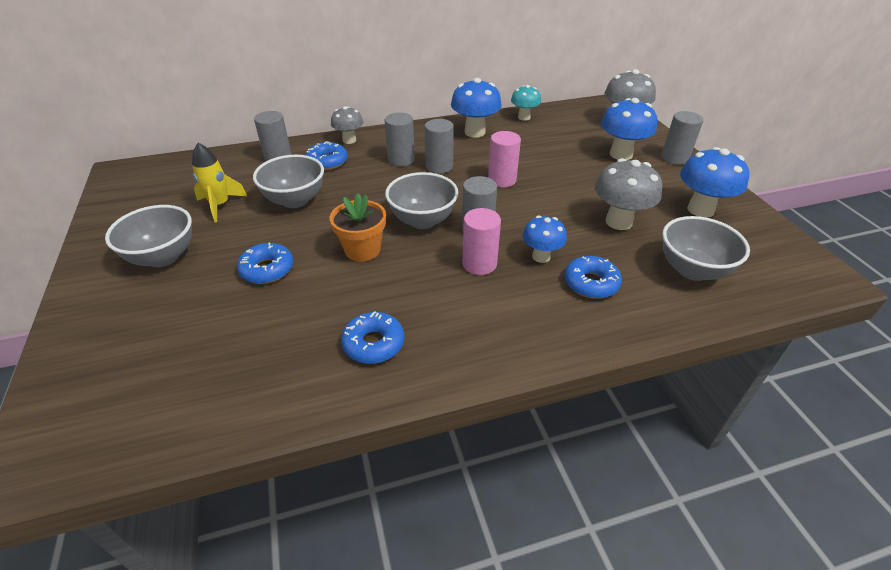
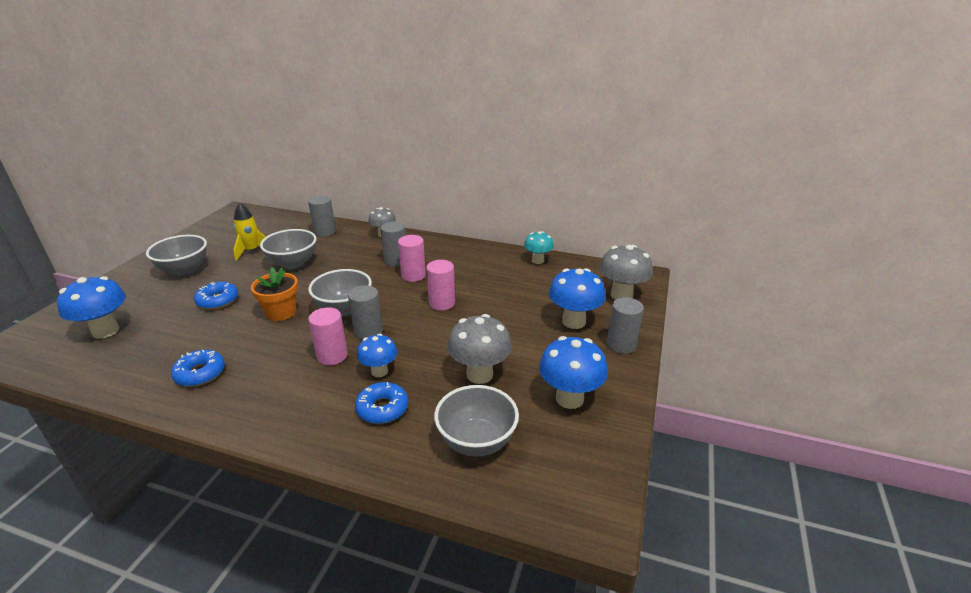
camera: 35 degrees right, 10 degrees down
(327, 162) = (348, 245): blue donut -> none
(439, 166) = (413, 275): grey cylinder -> pink cylinder
(475, 132) = (479, 259): blue mushroom -> blue mushroom (105, 331)

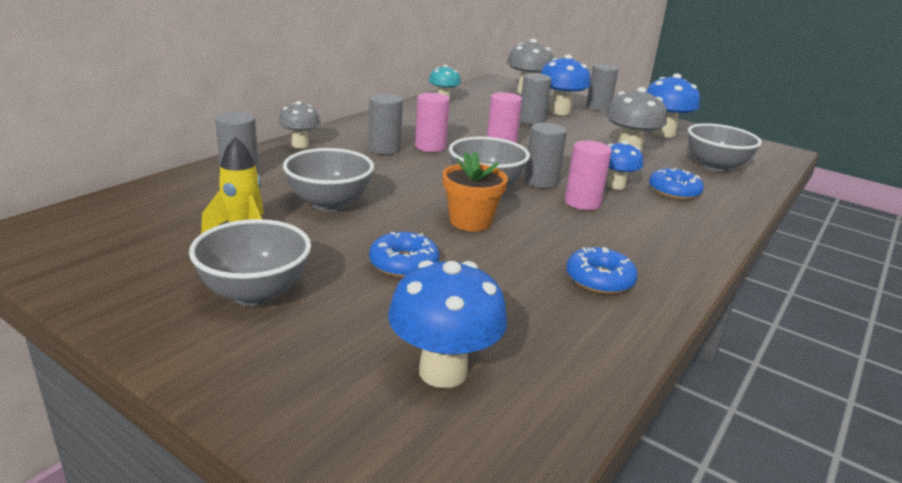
camera: 75 degrees left, 5 degrees down
(525, 309) = (531, 120): none -> grey cylinder

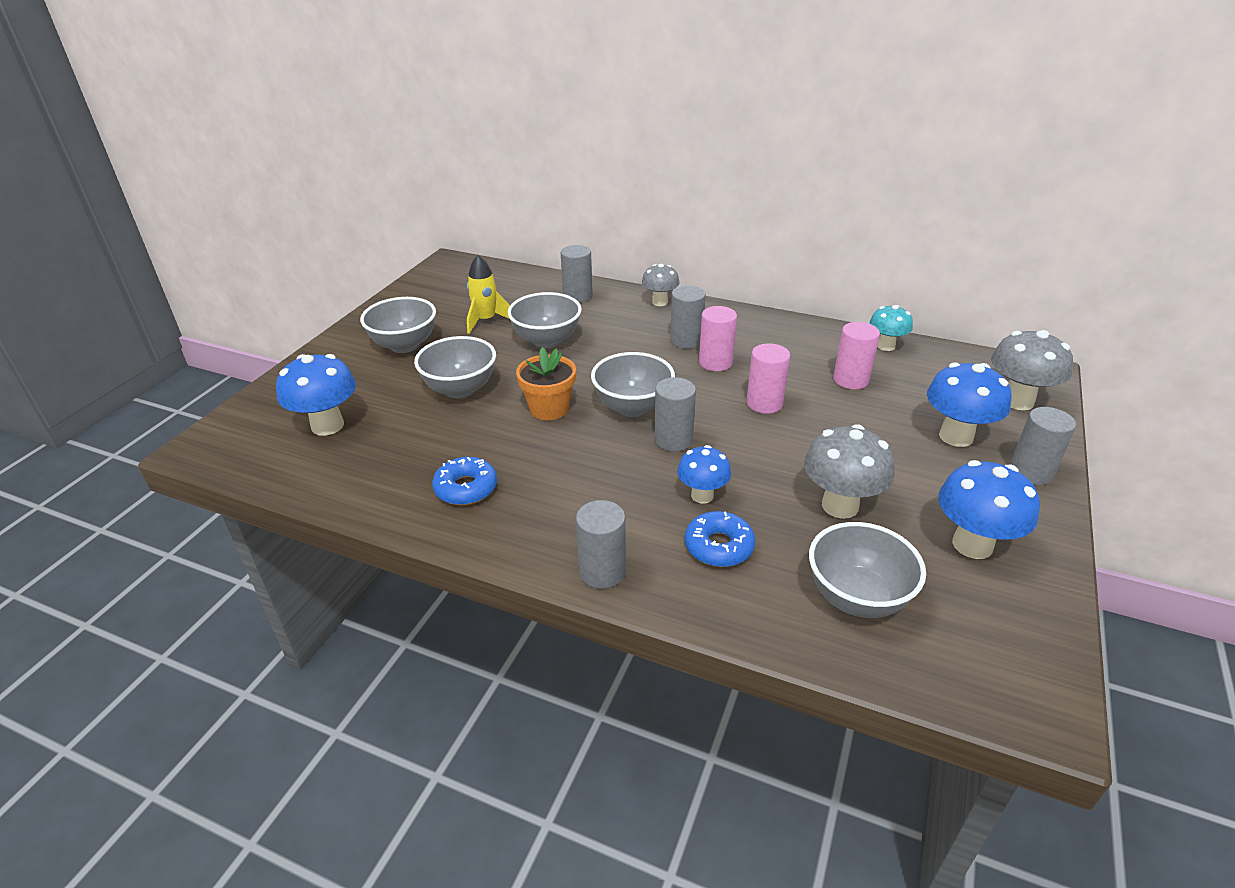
camera: 80 degrees right, 10 degrees up
(403, 264) = (460, 389): blue donut -> grey bowl
(531, 120) = (883, 416): grey cylinder -> grey cylinder (602, 571)
(582, 202) = (633, 471): pink cylinder -> pink cylinder (850, 380)

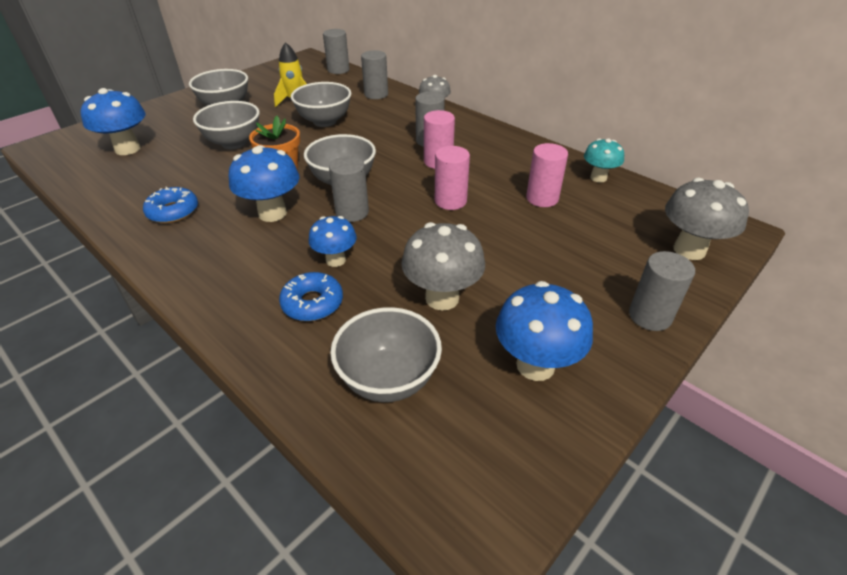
camera: 20 degrees right, 5 degrees up
(602, 571) = (208, 297): grey cylinder -> grey cylinder (338, 70)
(956, 436) = (600, 266): blue mushroom -> blue mushroom (272, 213)

